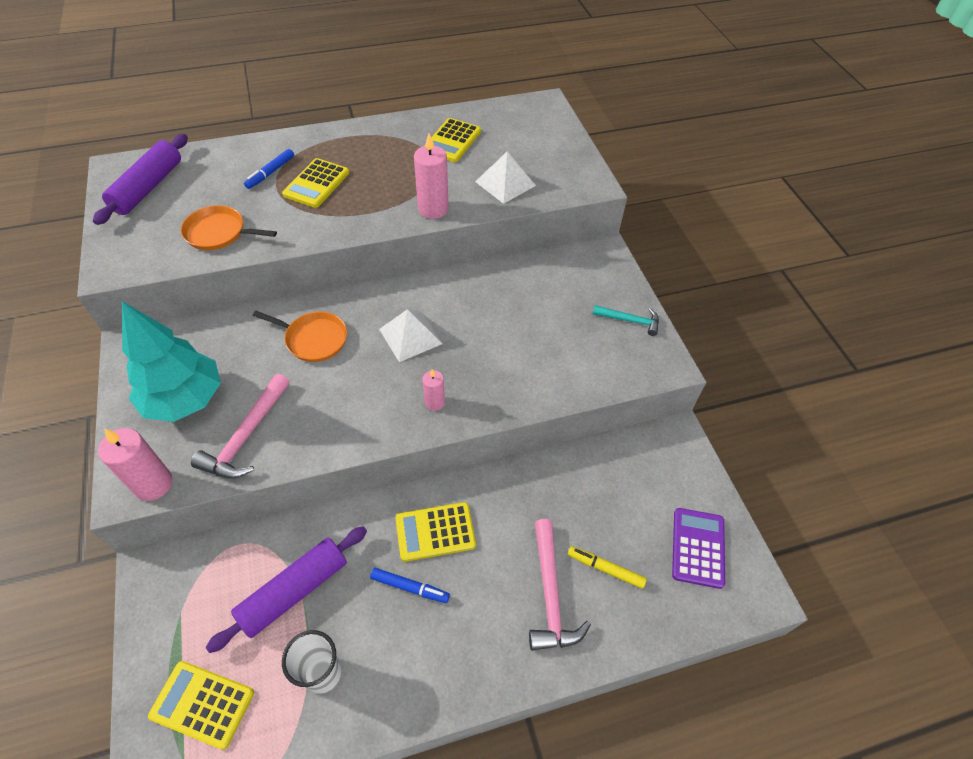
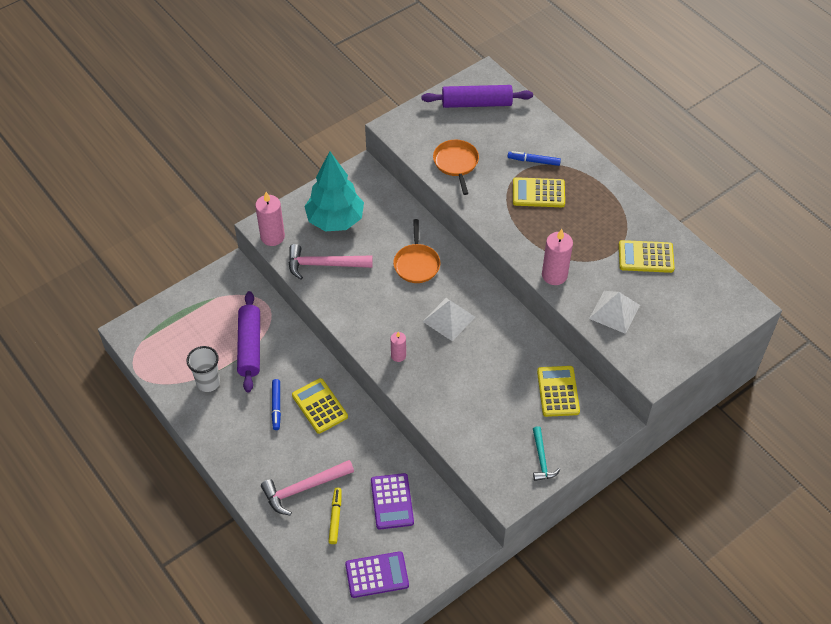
camera: 70 degrees right, 0 degrees up
(202, 704) = (172, 333): yellow calculator -> yellow calculator (558, 391)
(294, 591) = (249, 346): purple rolling pin -> purple rolling pin turned 60 degrees clockwise
(603, 496) = (392, 501): none -> purple calculator

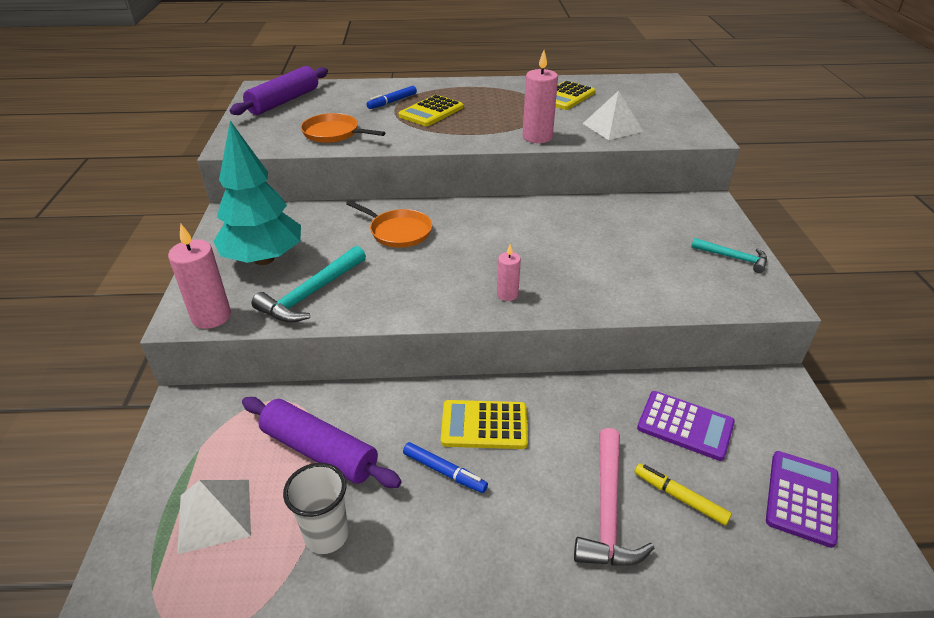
camera: 55 degrees left, 15 degrees down
(324, 264) = (311, 294): pink hammer -> turquoise hammer
(449, 319) = (494, 241): white pyramid -> white pyramid (214, 515)
(558, 391) = (651, 216): yellow calculator -> none

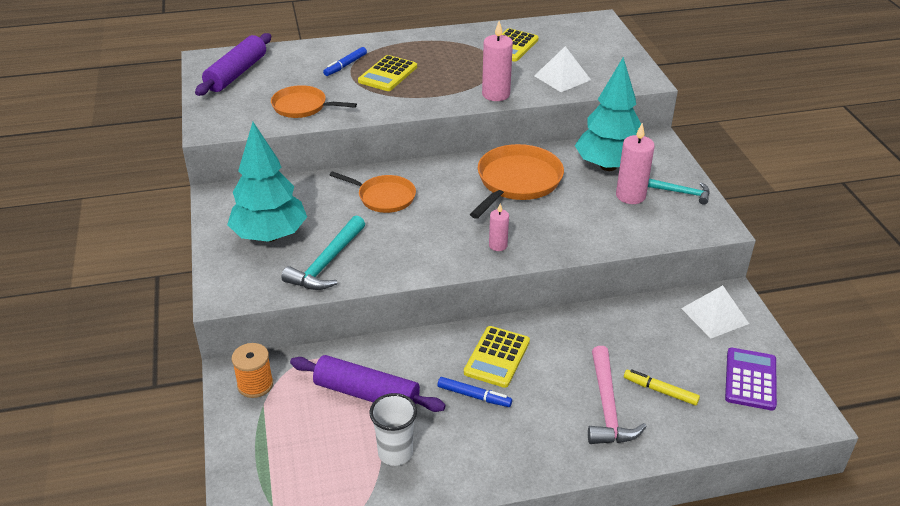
camera: 10 degrees left, 0 degrees up
(201, 422) = (255, 385): none -> orange spool
(211, 316) = (246, 292): pink candle -> pink candle (630, 196)
(214, 515) = (299, 451): white pyramid -> white pyramid (714, 316)
(484, 425) = (497, 357): yellow calculator -> yellow calculator turned 60 degrees counterclockwise
(546, 229) = (517, 182): none -> orange pan
(651, 222) = (608, 166): none -> turquoise tree
(685, 426) = (658, 338): purple calculator -> none

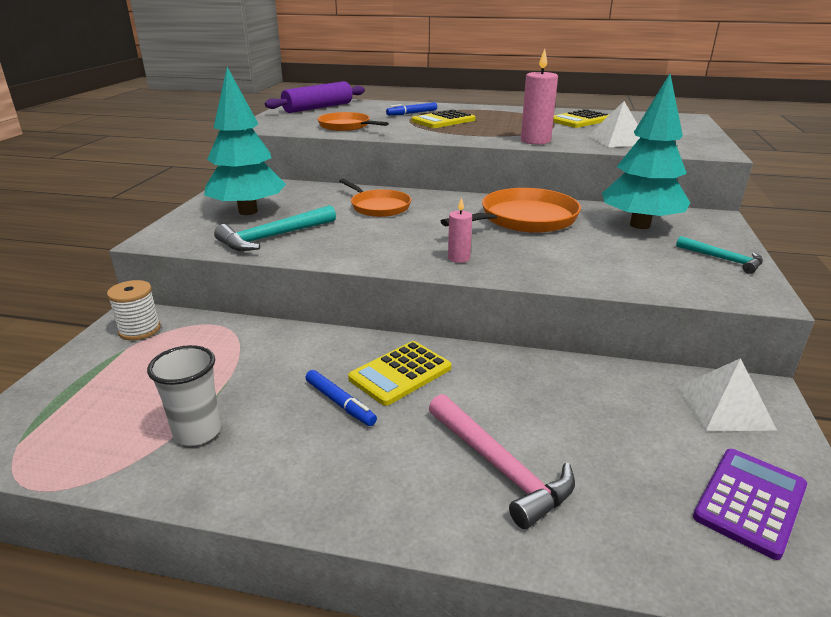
camera: 25 degrees right, 10 degrees down
(255, 385) = (140, 330): orange spool -> white spool
(366, 394) = (229, 367): purple rolling pin -> none
(607, 407) = (499, 467): pink hammer -> pink hammer turned 60 degrees counterclockwise
(630, 196) = (652, 250): pink candle -> none
(660, 391) = (591, 472): yellow marker -> none

